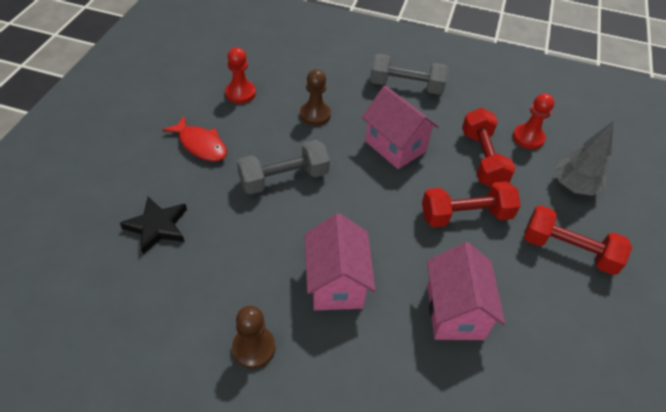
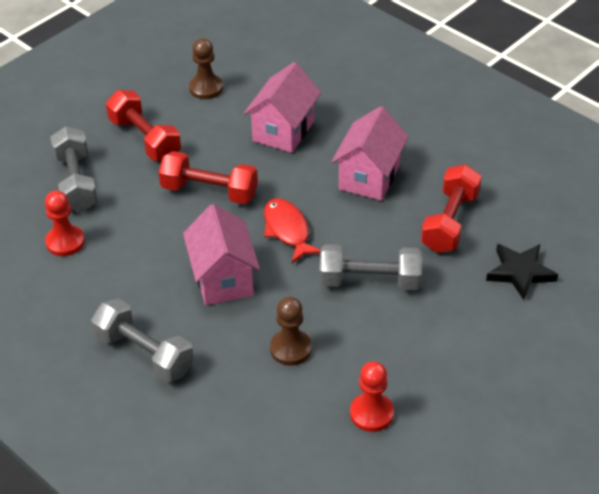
camera: 150 degrees left, 5 degrees down
(201, 145) = (449, 351): red fish -> red fish (287, 230)
(254, 348) = (460, 157): brown pawn -> brown pawn (206, 88)
(482, 159) = (139, 236): red dumbbell -> red dumbbell (450, 222)
(574, 186) = (76, 183): grey tree -> grey dumbbell

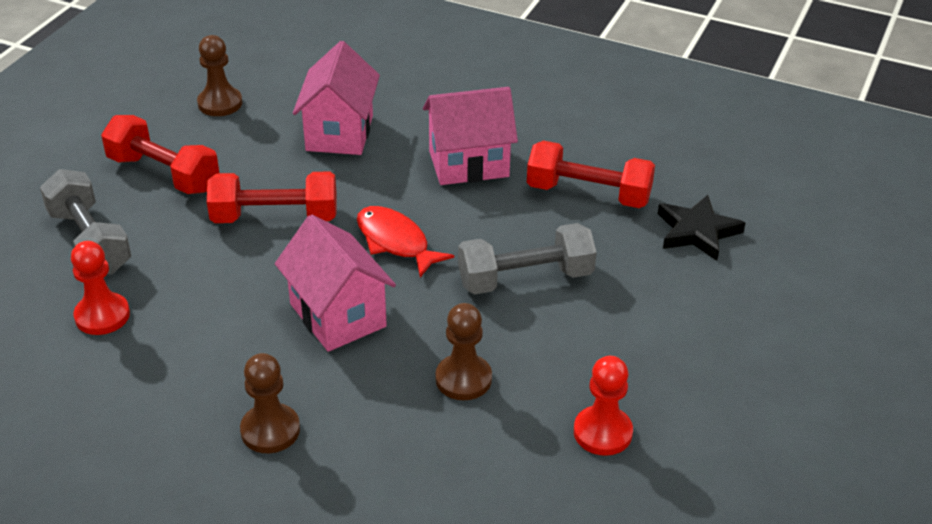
camera: 20 degrees left, 5 degrees down
(144, 353) = (270, 430): grey dumbbell -> brown pawn
(369, 177) = (468, 164): pink house -> pink house turned 75 degrees clockwise
(450, 222) = (588, 194): red dumbbell -> red dumbbell turned 75 degrees counterclockwise

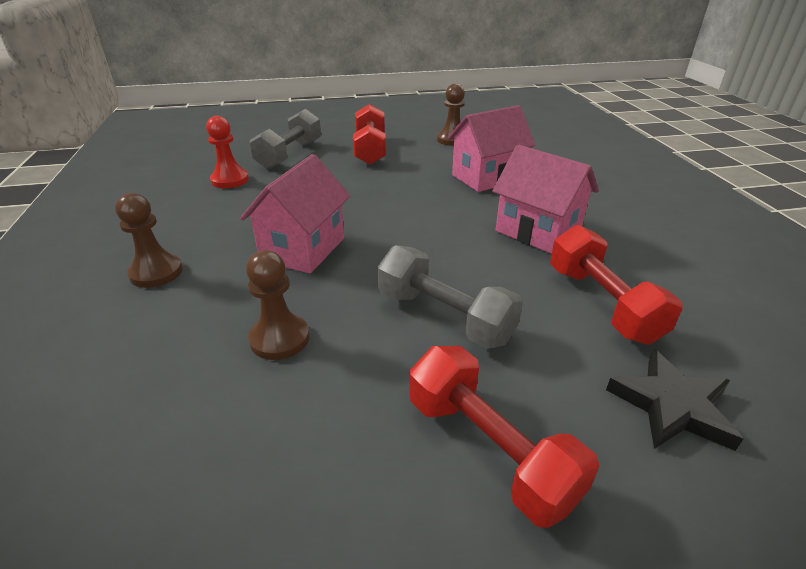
camera: 55 degrees right, 5 degrees down
(275, 217) = (376, 191): red dumbbell -> red dumbbell (489, 450)
(395, 242) = (408, 239): red fish -> none
(602, 432) = (268, 479): red pawn -> none

